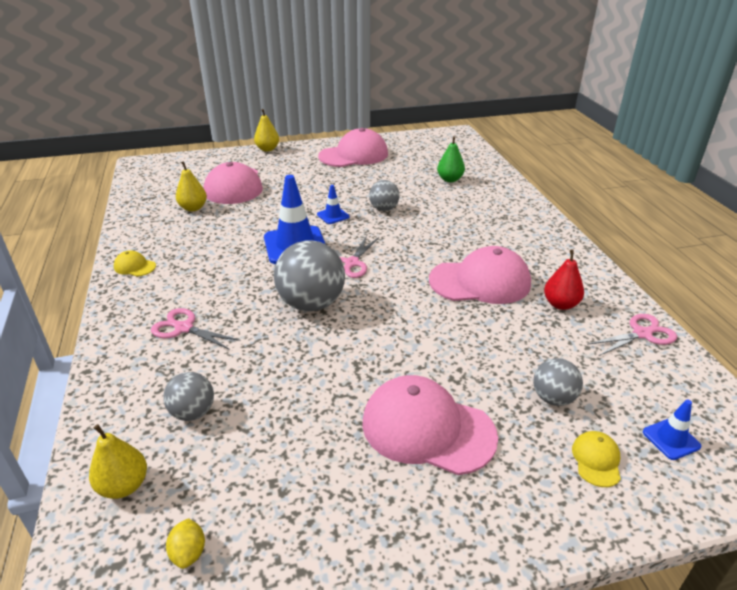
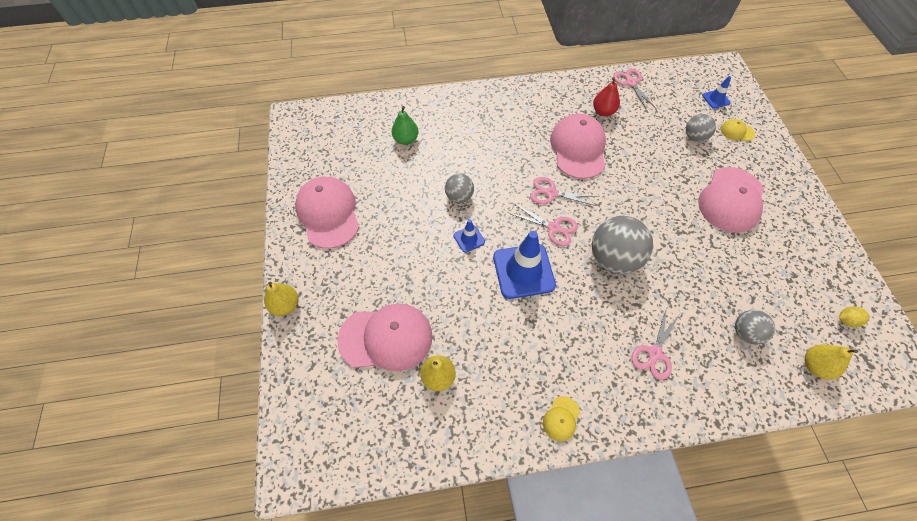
camera: 85 degrees left, 25 degrees up
(401, 262) = (551, 193): none -> pink scissors

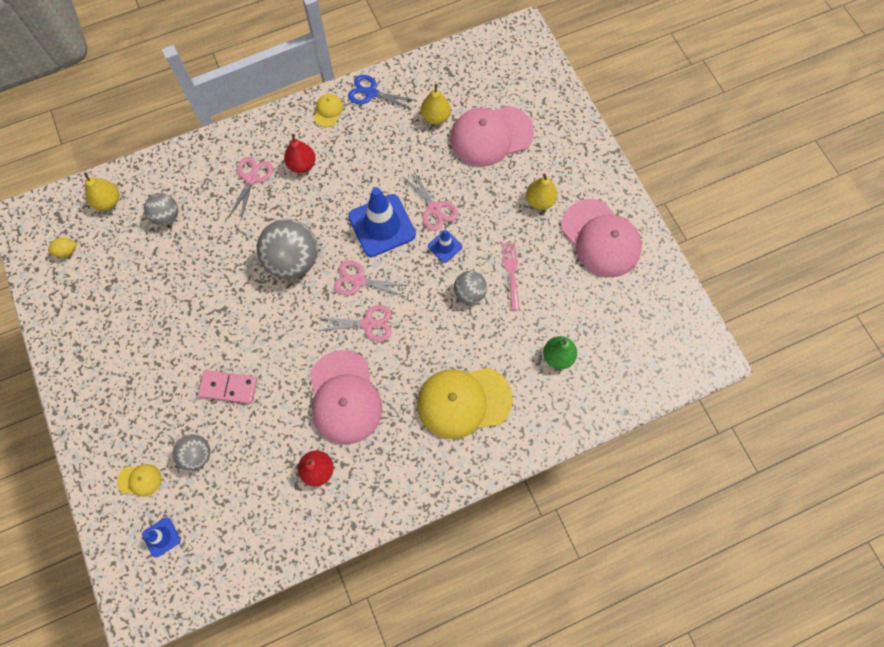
camera: 165 degrees right, 10 degrees up
(285, 305) = (592, 141): yellow pear -> yellow pear (540, 201)
(418, 204) = (511, 272): none -> pink fork
(487, 127) = (463, 402): none -> yellow cap
(505, 431) = (371, 93): none -> blue scissors
(598, 356) = (302, 165): none -> red pear
(631, 83) = (282, 539): pink scissors -> pink scissors (434, 209)
(672, 173) = (228, 387): none -> pink domino
(731, 200) = (161, 366): pink cap -> none

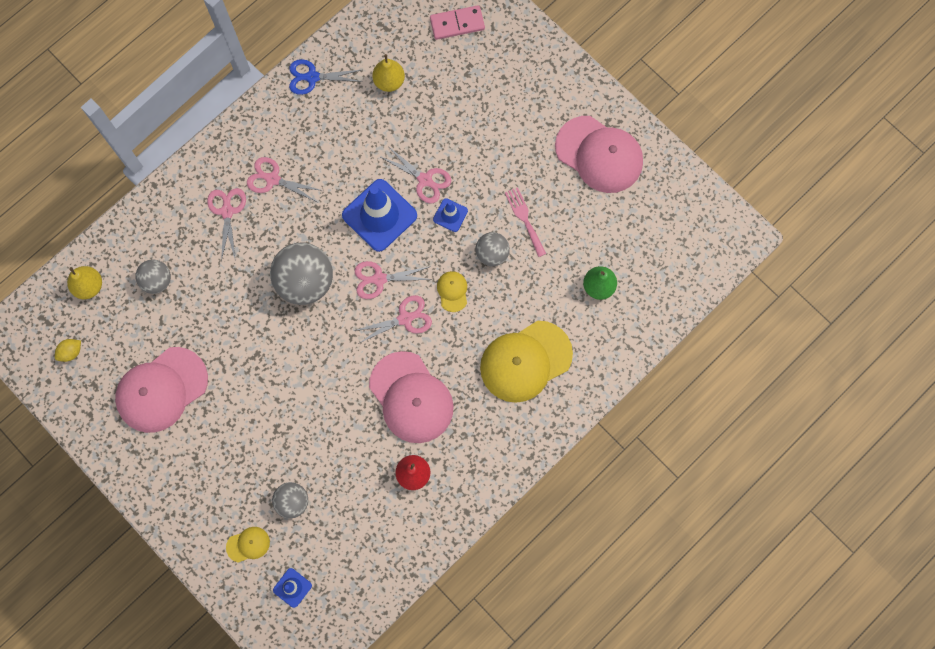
camera: 20 degrees left, 5 degrees up
(228, 387) = (295, 428): pink domino -> pink domino (457, 24)
(302, 165) = (273, 179): red pear -> pink scissors
(328, 111) = (276, 112): yellow cap -> yellow cap (452, 291)
(491, 136) = (453, 83): pink cap -> pink cap (161, 390)
(540, 201) = (526, 136): yellow pear -> none

